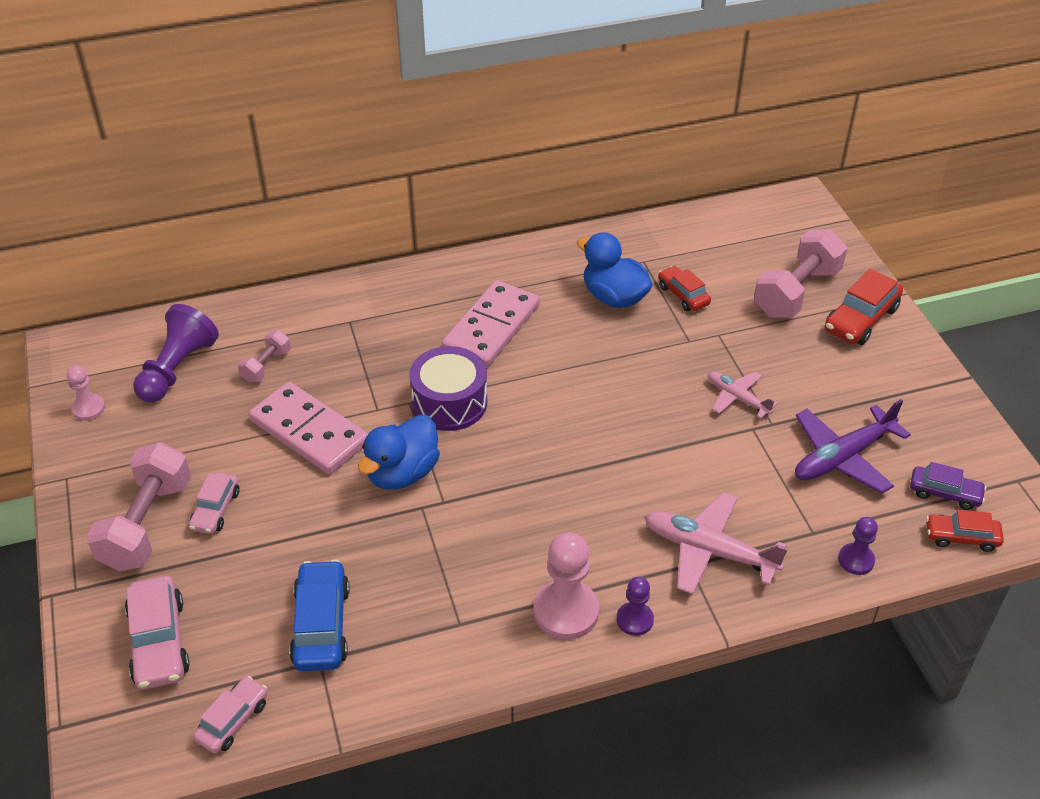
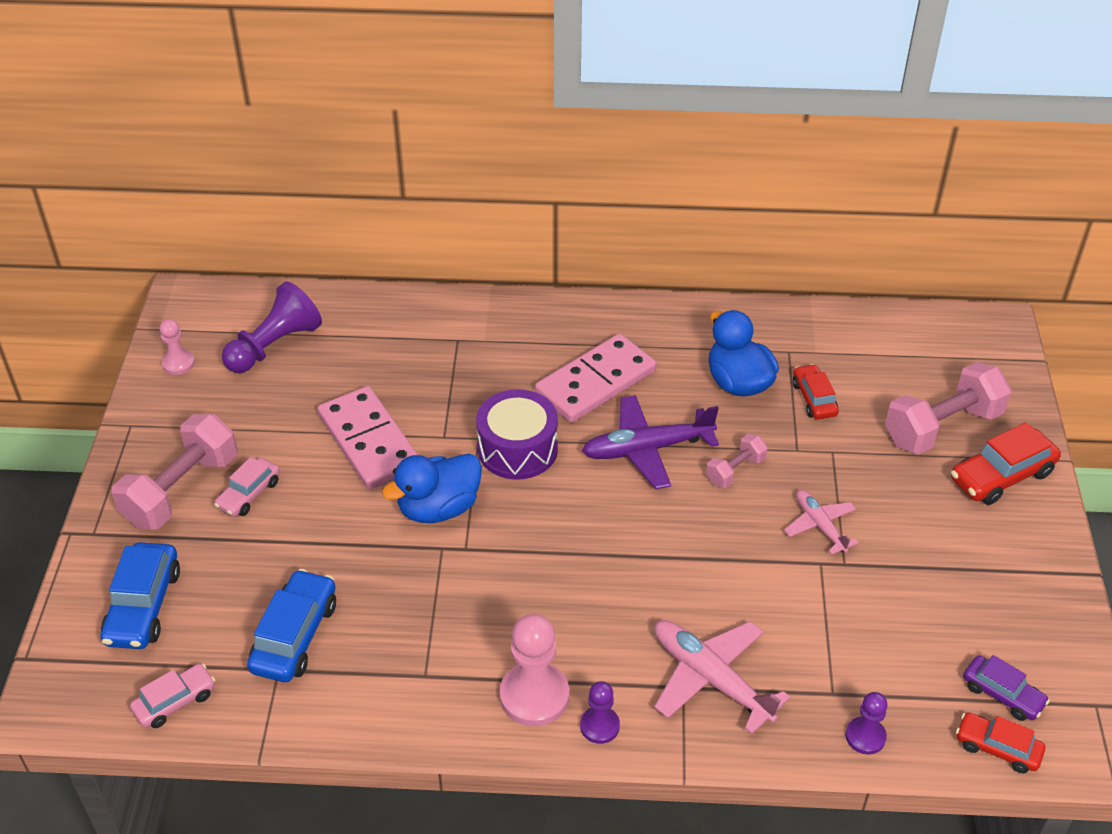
camera: 20 degrees right, 0 degrees up
(159, 642) = (143, 606): pink car -> blue car
(266, 366) = (358, 364): pink dumbbell -> pink dumbbell (735, 470)
(843, 457) = (906, 622): purple plane -> purple plane (647, 449)

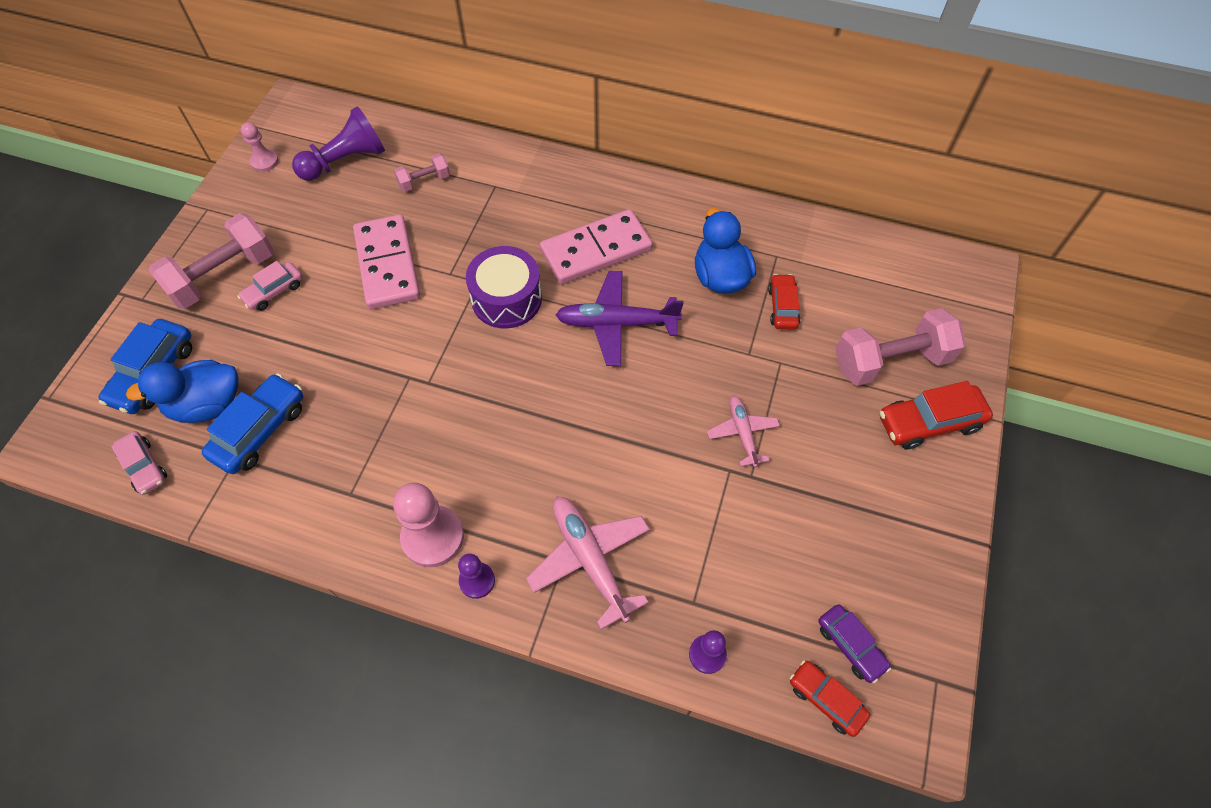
camera: 15 degrees right, 15 degrees up
(175, 702) = (144, 467): pink car -> pink car turned 75 degrees clockwise
(439, 508) = (420, 339): blue duck -> blue duck (207, 405)
(735, 470) = (686, 361): pink dumbbell -> pink dumbbell (424, 181)

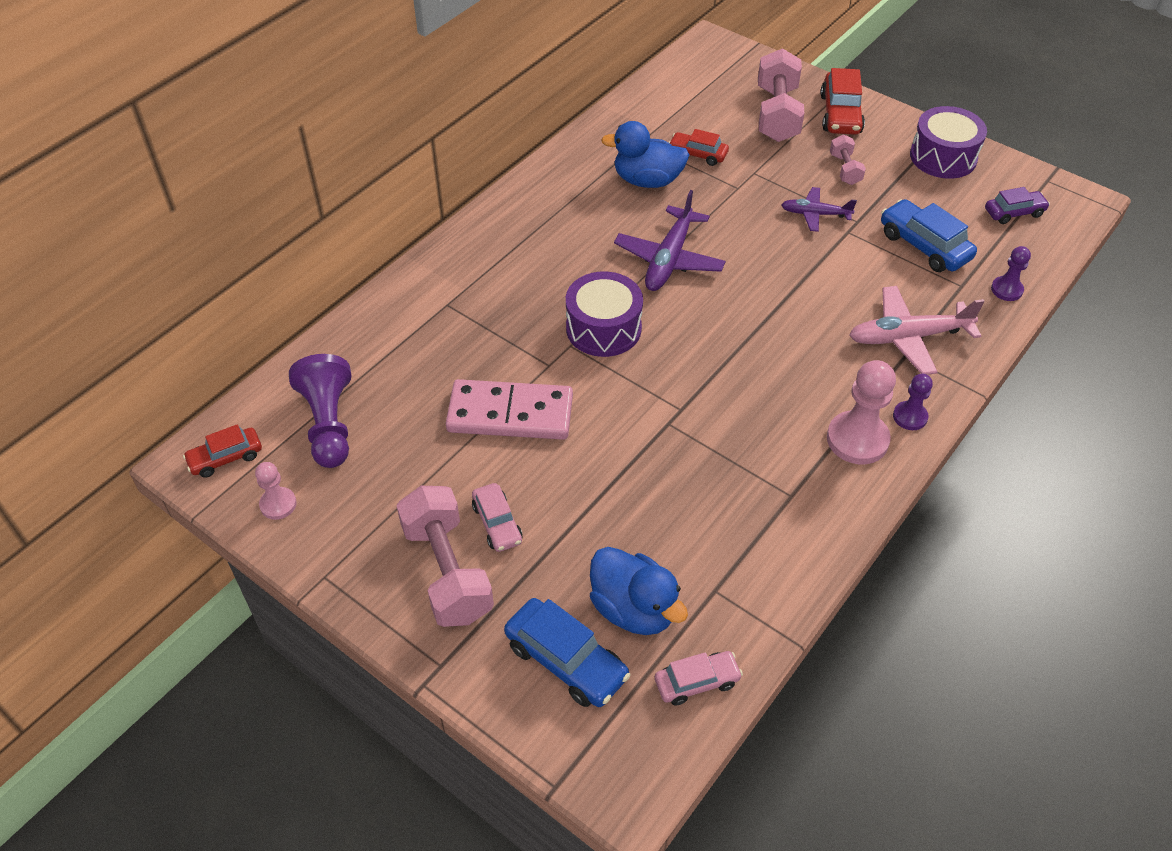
camera: 70 degrees left, 10 degrees down
(207, 405) = (634, 609): blue duck -> blue duck turned 45 degrees counterclockwise
(260, 430) = (687, 562): blue car -> blue car (924, 246)
(424, 181) = (405, 359): pink dumbbell -> pink dumbbell (845, 169)
(596, 250) = (575, 251): pink domino -> none
(742, 433) = (815, 214): pink plane -> purple plane
(826, 699) = (1053, 238): red car -> red car (225, 458)
(913, 547) = (943, 157): none -> purple drum

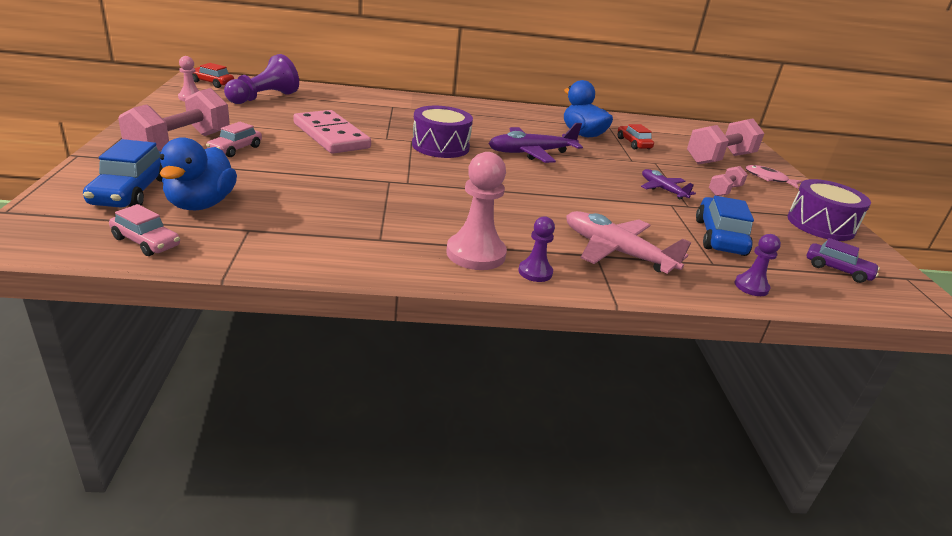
camera: 45 degrees right, 20 degrees down
(840, 114) = (768, 179): red car -> pink fish

